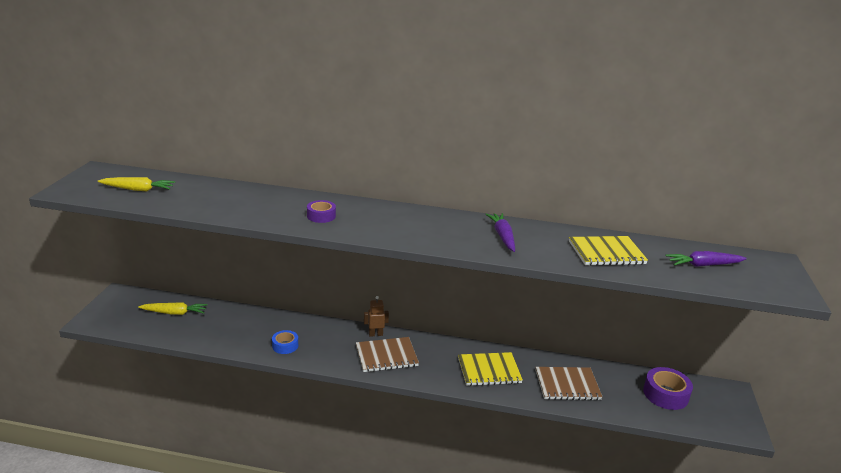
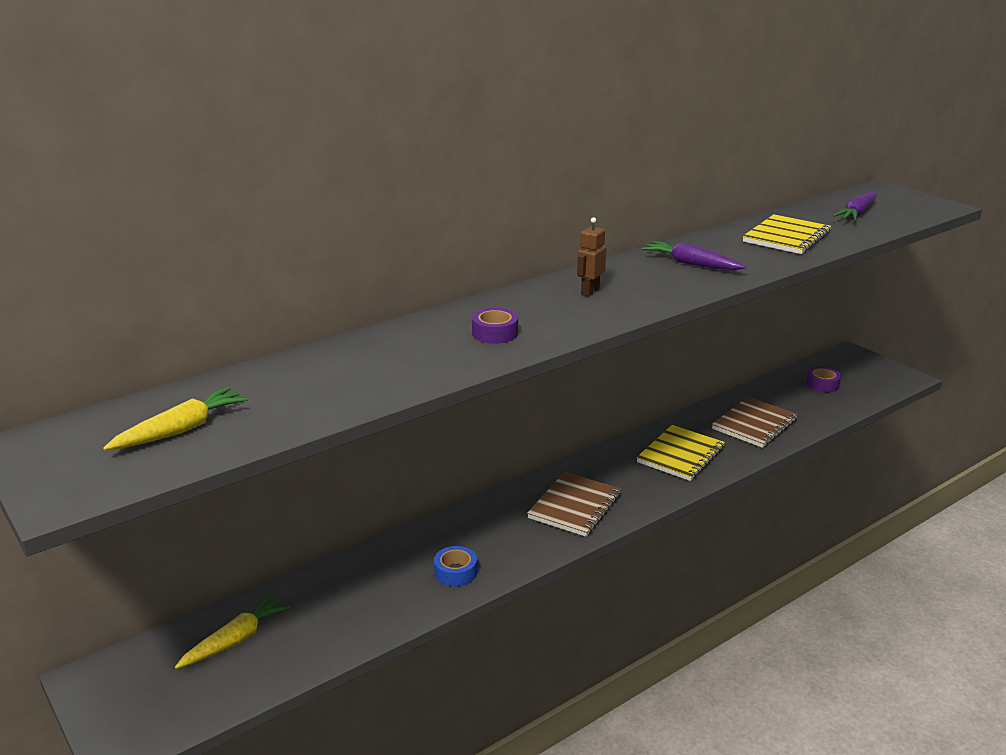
camera: 45 degrees left, 0 degrees up
(375, 334) = (522, 493): brown robot -> brown robot (589, 291)
(665, 394) = (822, 384): purple tape -> purple tape, size x0.61

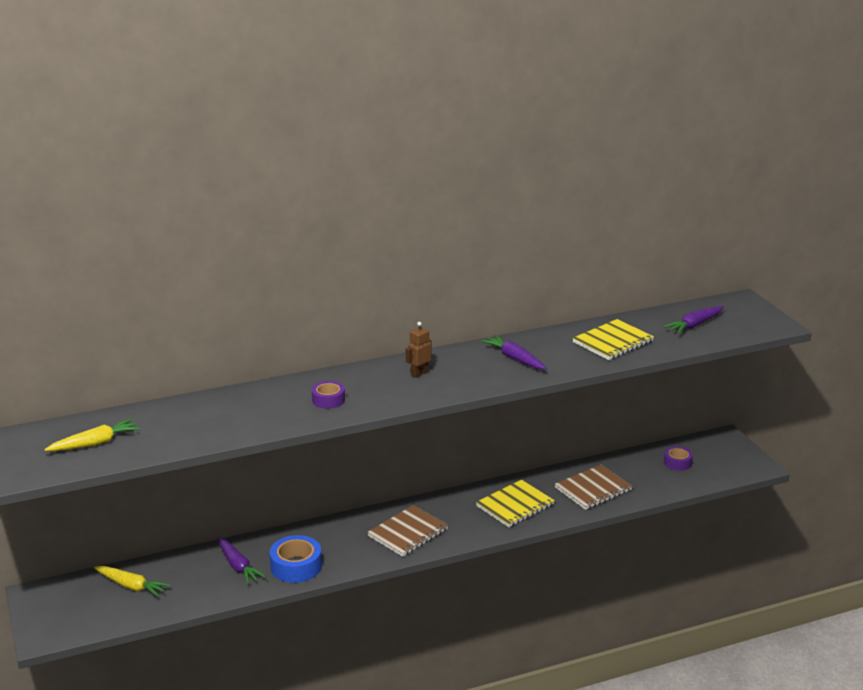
camera: 15 degrees right, 0 degrees up
(235, 640) = (131, 586): yellow carrot -> yellow carrot turned 60 degrees clockwise
(376, 585) = (238, 566): none -> purple carrot
(455, 572) = (296, 566): blue tape -> blue tape, size x1.63

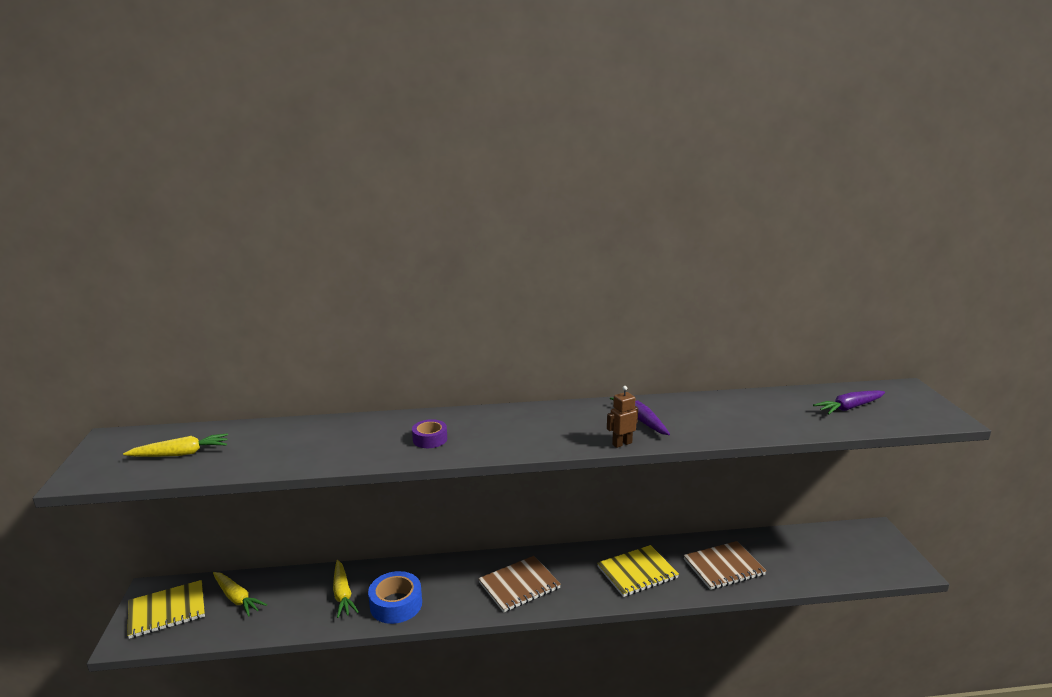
camera: 15 degrees right, 5 degrees down
(238, 566) = (342, 594): purple carrot -> yellow carrot
(419, 374) = (535, 424): brown robot -> brown robot (622, 443)
(613, 342) = (753, 415): yellow notebook -> yellow notebook (167, 611)
(677, 462) = (820, 551): purple tape -> none

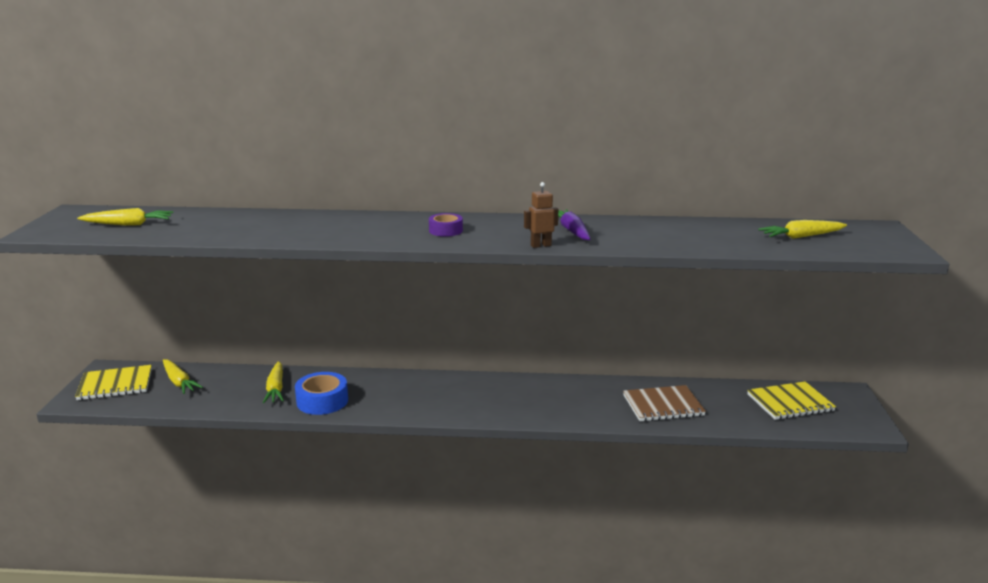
camera: 10 degrees right, 0 degrees up
(430, 439) = (356, 230): purple tape -> purple tape (446, 230)
(519, 585) = (446, 399): brown notebook -> none
(637, 572) = (570, 401): yellow notebook -> yellow notebook (790, 403)
(849, 408) = (801, 237): purple carrot -> yellow carrot

